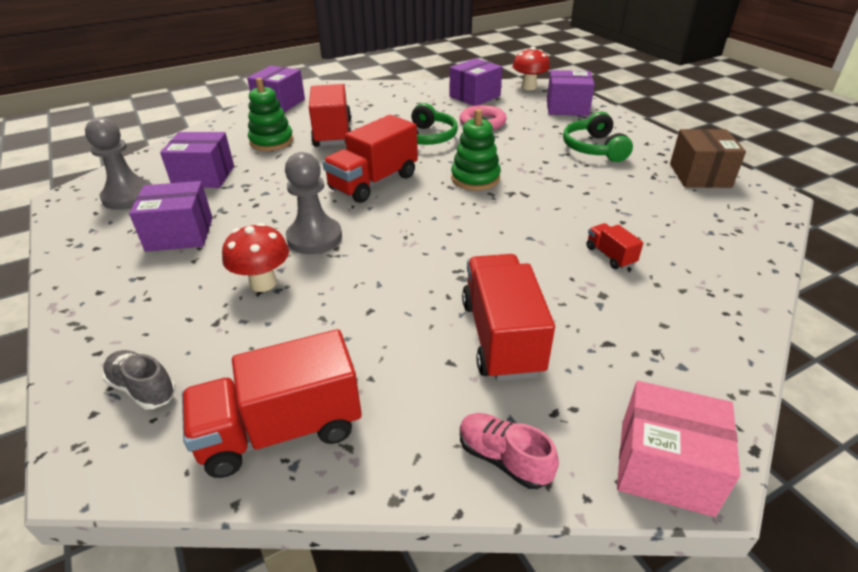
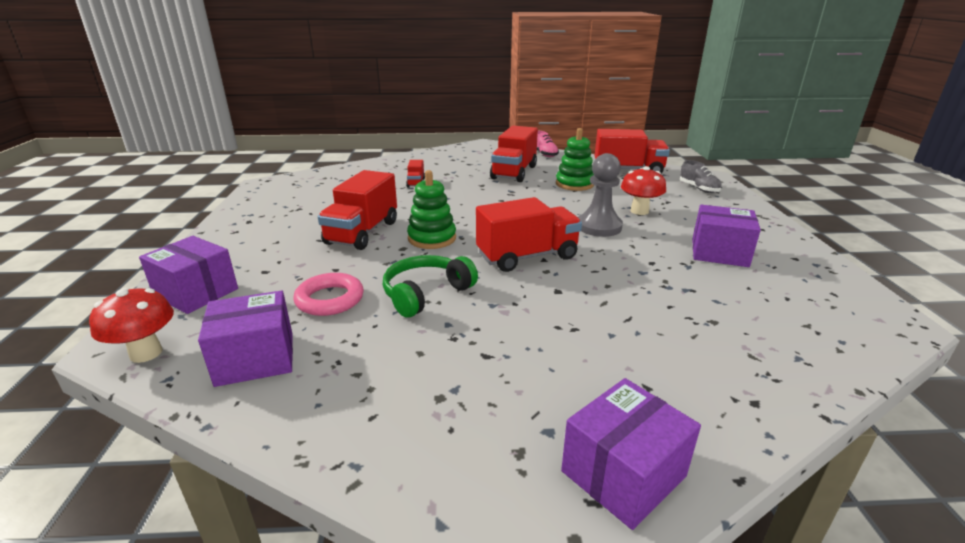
camera: 155 degrees left, 10 degrees down
(128, 196) = (809, 304): grey pawn -> none
(204, 176) = (724, 310): purple box -> none
(271, 141) = (638, 348): green stacking toy -> green stacking toy (574, 184)
(333, 133) = (540, 338): red truck -> red truck (362, 232)
(594, 148) = (287, 238): green headphones -> none
(665, 467) = (492, 146): pink box -> none
(700, 175) = (267, 202): brown box -> none

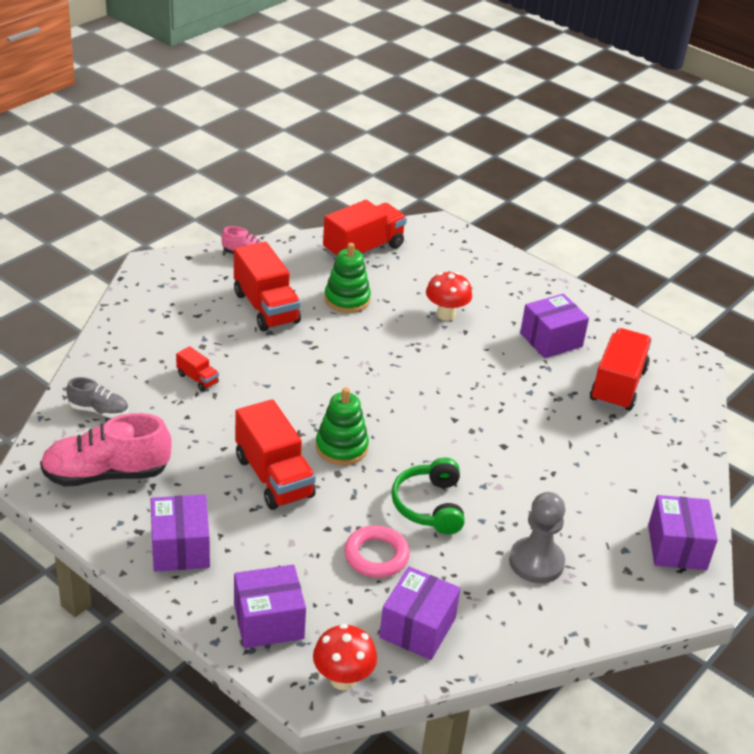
camera: 50 degrees left, 10 degrees up
(246, 237) = (180, 548): none -> purple box
(290, 196) = (106, 474): none -> pink shoe
(527, 256) = (439, 423): red truck -> red truck (617, 386)
(599, 227) = (442, 354): grey pawn -> grey pawn (536, 562)
(698, 188) = (452, 253): grey shoe -> grey shoe (99, 410)

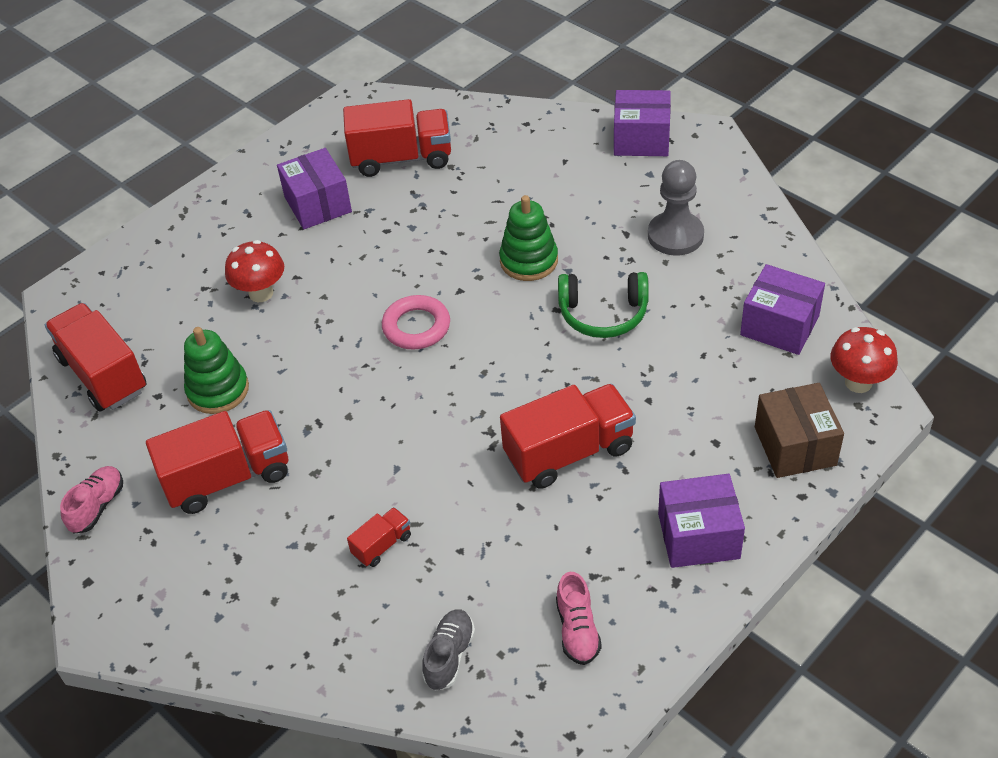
camera: 80 degrees left, 10 degrees up
(106, 474) = (577, 630): pink shoe -> pink shoe, size x0.53
(268, 621) = (795, 446): purple box -> brown box
(341, 447) = (513, 390): green stacking toy -> green stacking toy (529, 261)
(376, 556) = (684, 358): pink ring -> pink ring (416, 327)
(617, 386) = (401, 158): red truck -> red truck turned 150 degrees clockwise

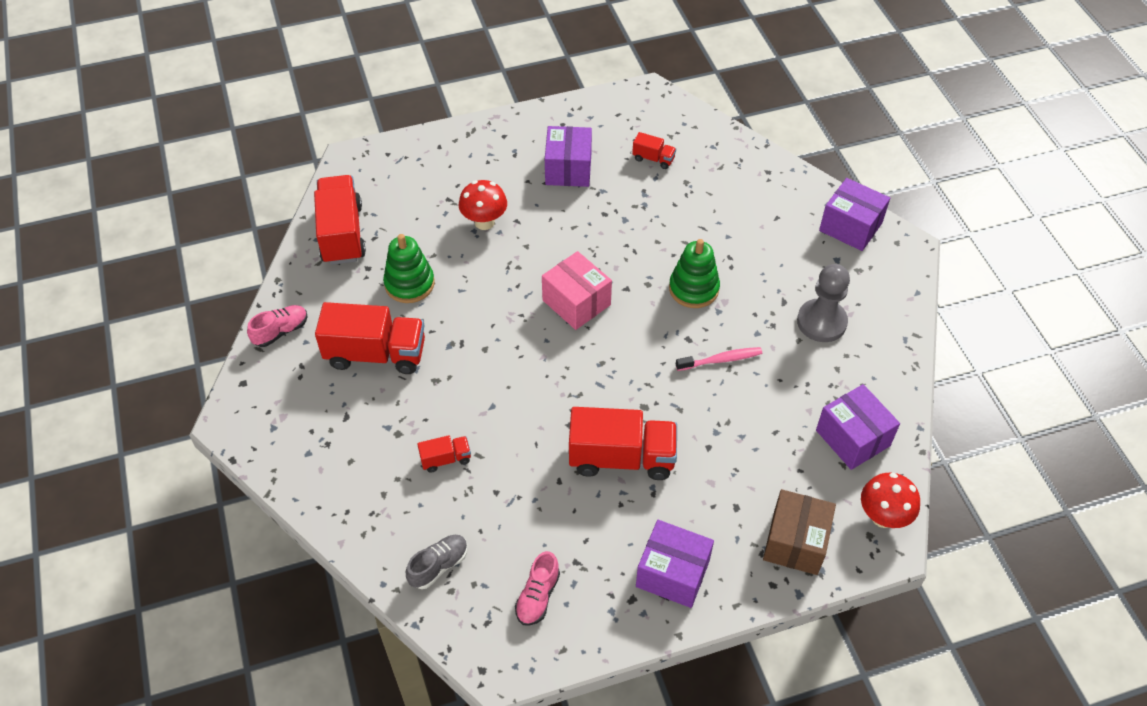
camera: 25 degrees right, 5 degrees up
(401, 158) = (653, 159): red truck -> red truck, size x0.47
(416, 327) = (576, 302): pink ring -> pink box
(603, 314) = (721, 360): green headphones -> pink toothbrush

